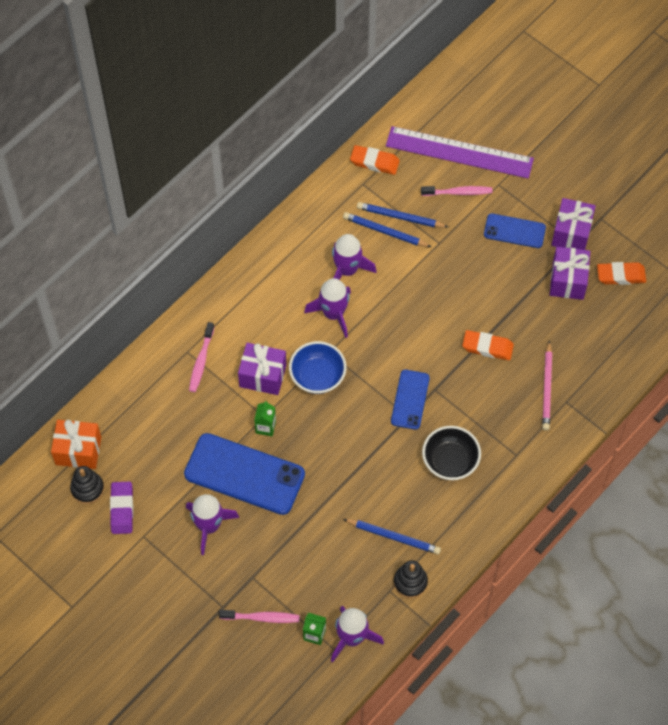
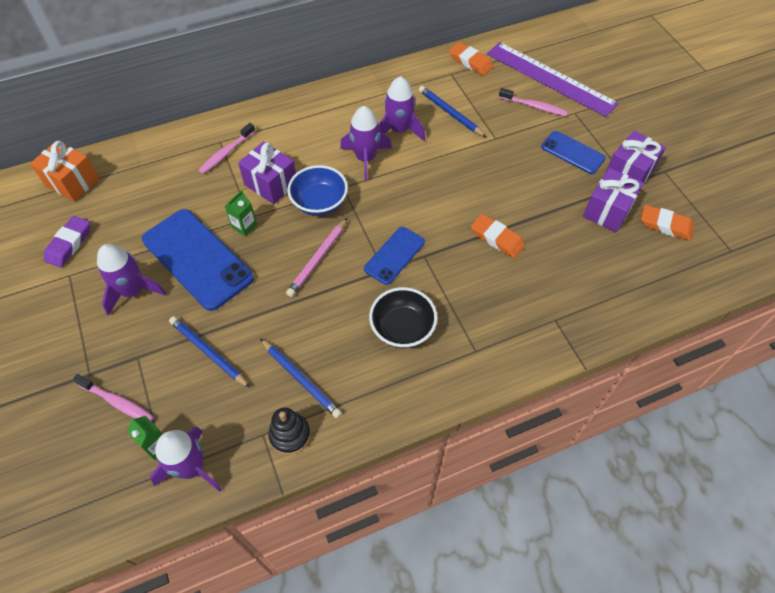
camera: 25 degrees right, 5 degrees down
(87, 488) = (55, 215): black stacking toy -> none
(400, 217) = (470, 107): blue pencil -> blue pencil (208, 352)
(547, 388) = (540, 299): pink pencil -> pink pencil (318, 259)

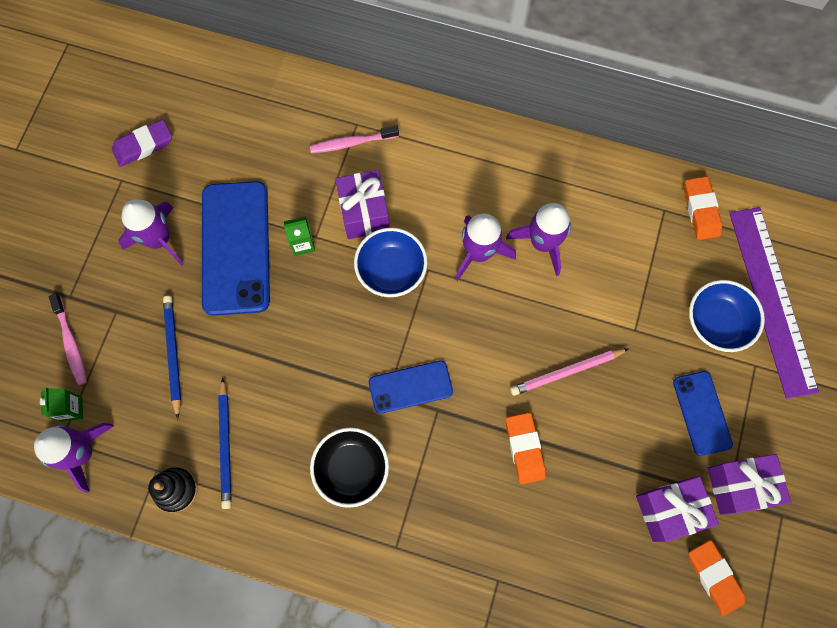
camera: 40 degrees right, 15 degrees up
(72, 182) = (193, 74): orange gift -> none
(318, 259) = (338, 334): pink pencil -> pink pencil (566, 372)
(450, 113) = (615, 262): blue pencil -> none
(534, 106) = (716, 323): pink toothbrush -> blue bowl

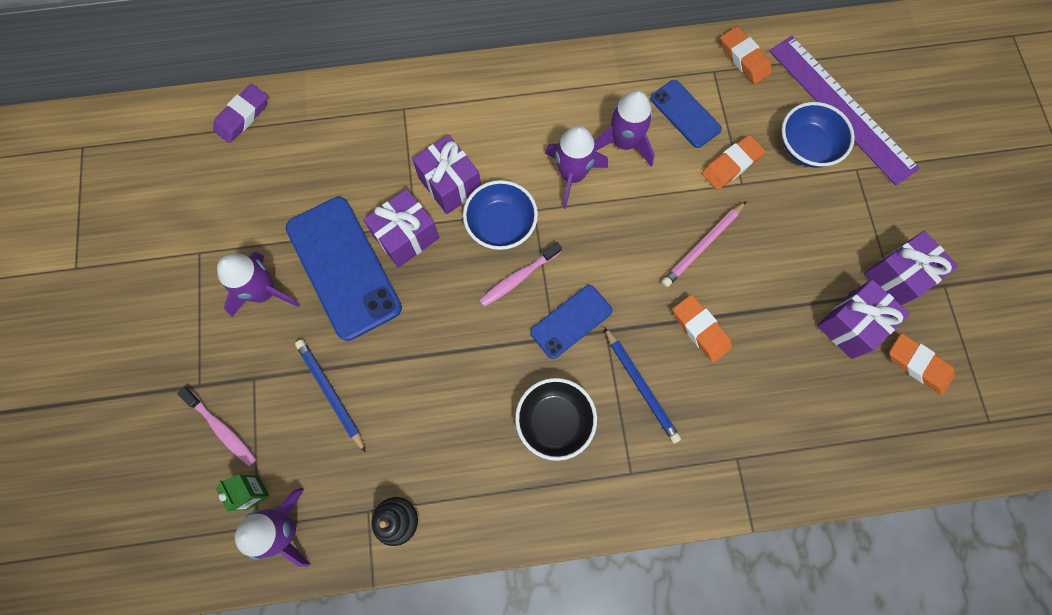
camera: 25 degrees left, 0 degrees up
(143, 145) = (206, 211): purple eraser -> purple eraser (243, 116)
(226, 445) = (424, 455): blue pencil -> blue pencil (641, 386)
(302, 244) = (406, 237): green carton -> purple gift
(351, 143) = (407, 127): pink toothbrush -> pink toothbrush (518, 278)
(634, 308) = (731, 165): none -> orange eraser
(702, 413) = (834, 229): blue phone -> blue phone (685, 114)

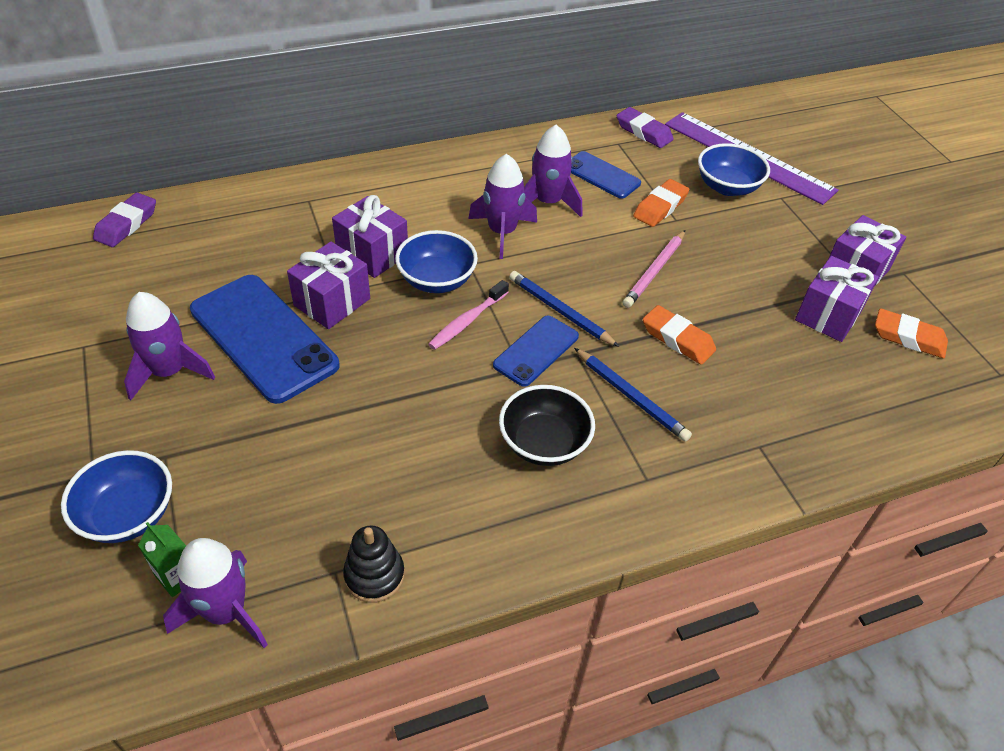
camera: 15 degrees left, 25 degrees down
(222, 429) = (128, 515): pink toothbrush -> blue bowl
(330, 393) = (266, 457): blue pencil -> blue pencil (560, 311)
(744, 58) = (643, 132): orange eraser -> purple eraser

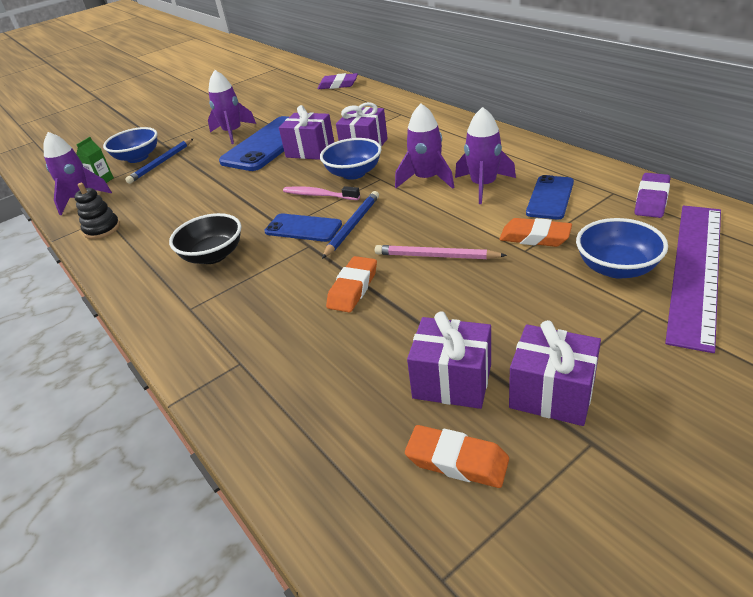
camera: 80 degrees right, 10 degrees down
(631, 397) = (273, 281): blue pencil -> blue pencil (161, 163)
(908, 338) = (457, 461): orange eraser -> orange eraser turned 75 degrees counterclockwise

